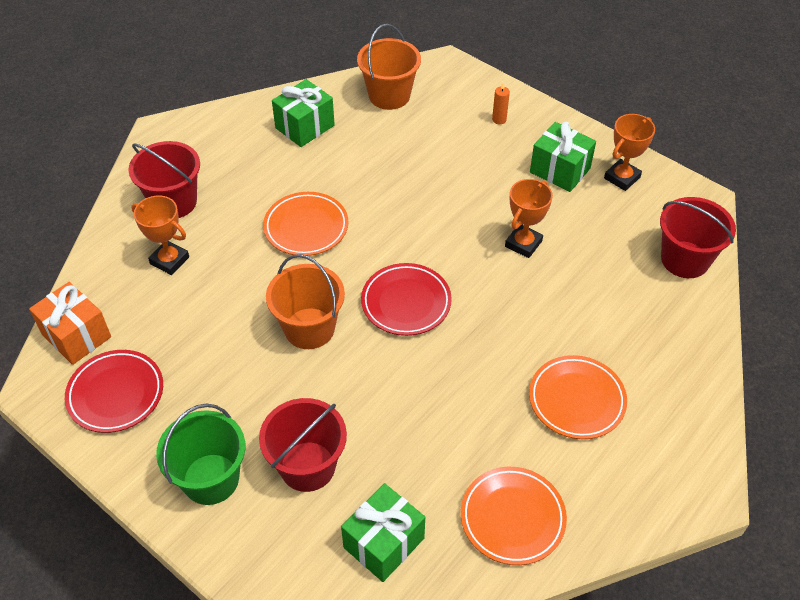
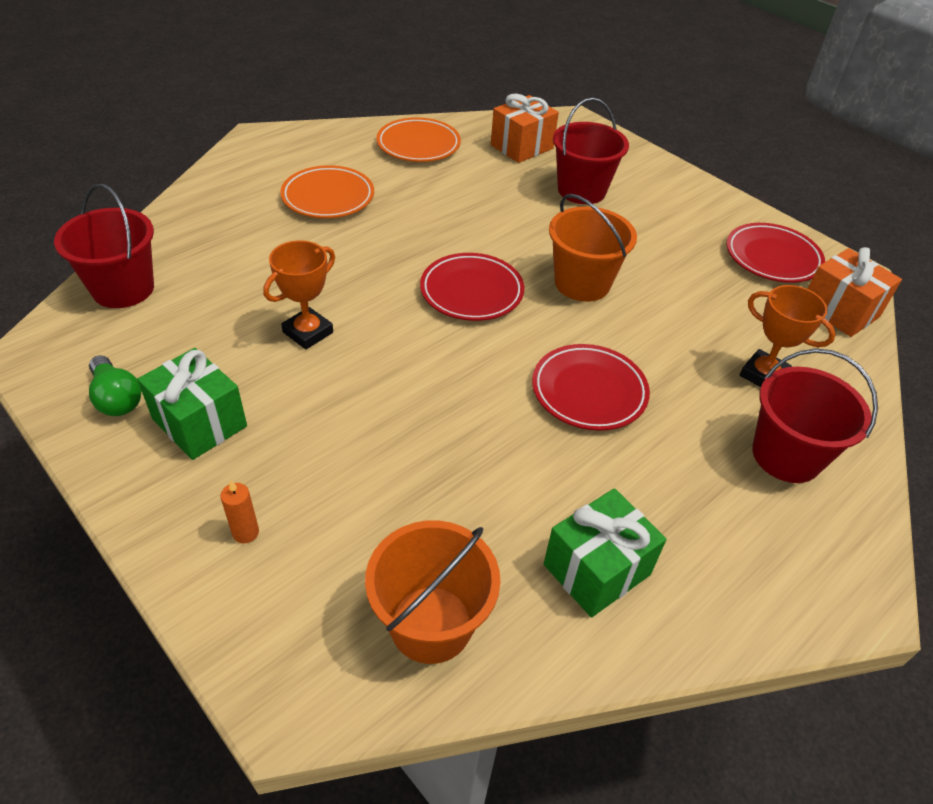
camera: 175 degrees left, 5 degrees down
(211, 479) = (664, 194): green bucket -> none
(306, 227) = (589, 391): orange plate -> red plate
(384, 543) = (521, 147): green gift -> orange gift
(622, 178) = (116, 398): orange trophy -> green light bulb

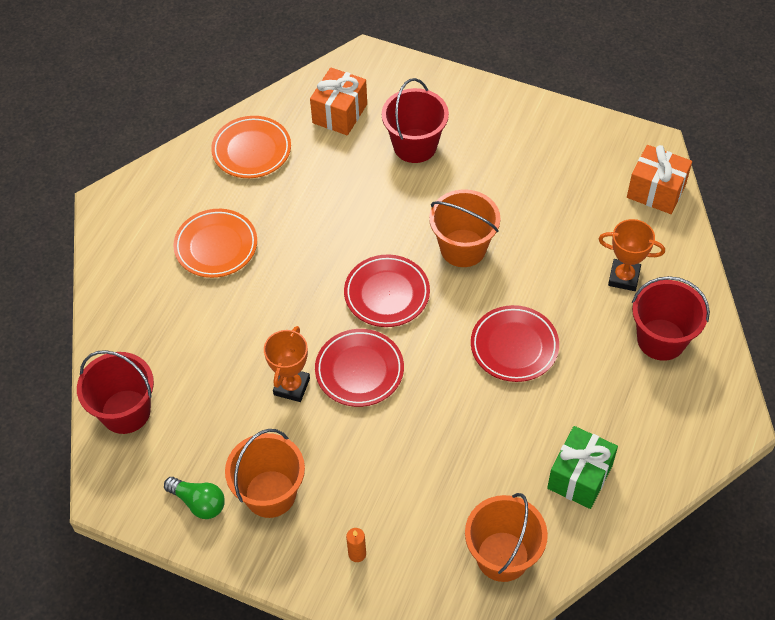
camera: 20 degrees left, 10 degrees up
(200, 423) = (270, 494): green gift -> orange bucket
(772, 258) = (591, 157): red plate -> red plate (359, 370)

